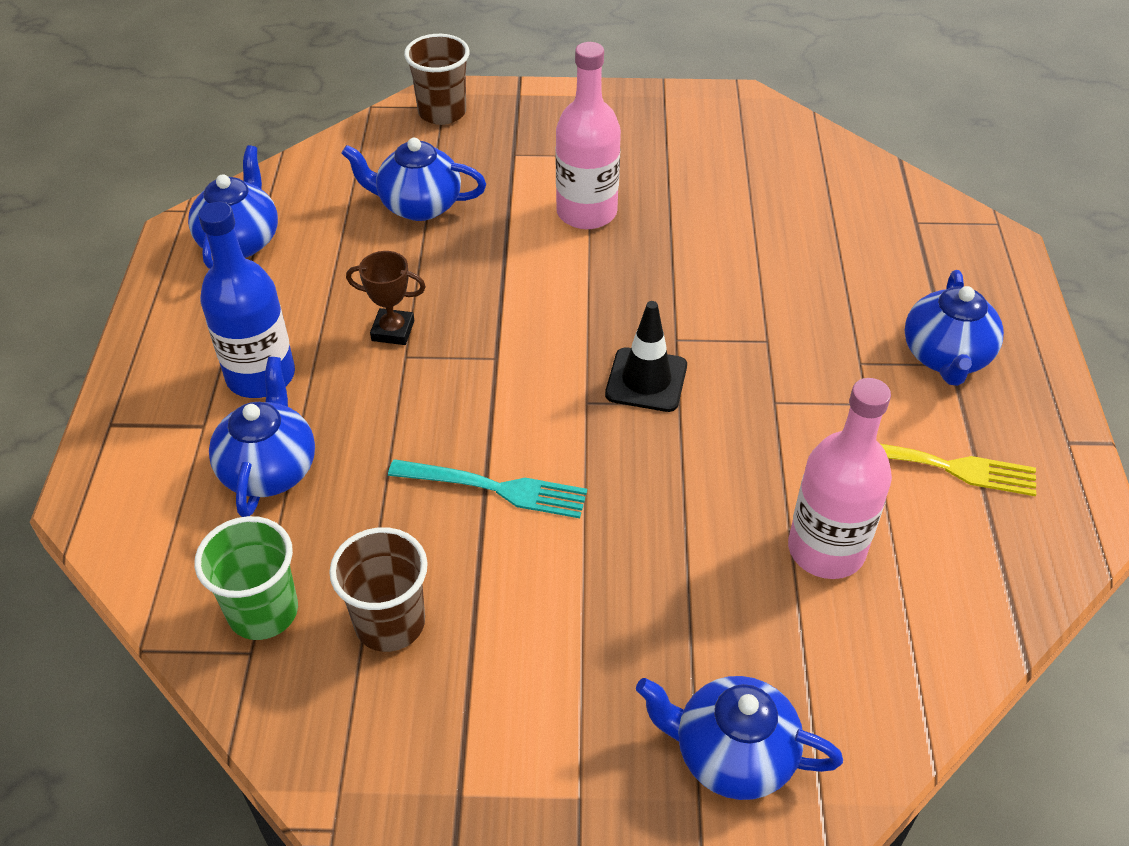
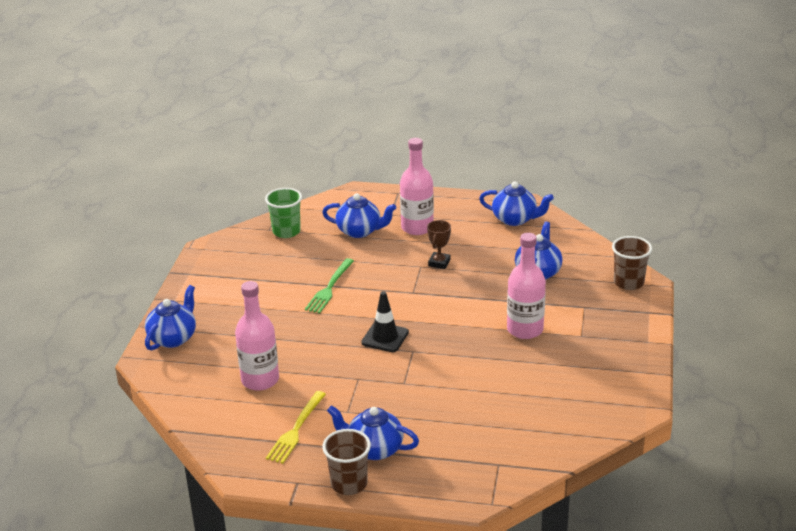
camera: 100 degrees right, 15 degrees down
(261, 376) = (417, 227): blue bottle -> pink bottle
(390, 623) = (269, 260): brown cup -> brown cup (349, 484)
(496, 488) = (329, 288): turquoise fork -> green fork

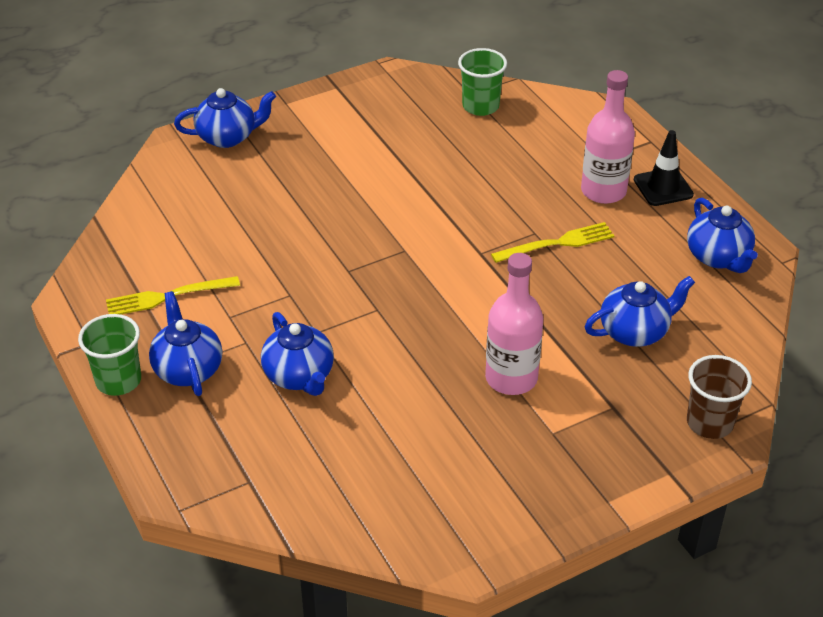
camera: 50 degrees right, 10 degrees up
(260, 380) = (220, 229): pink bottle -> none
(329, 288) = (418, 190): green fork -> none
(349, 484) = (118, 380): brown cup -> green cup
(359, 231) = (544, 154): blue teapot -> blue teapot (299, 376)
(385, 337) = (378, 276): black traffic cone -> black traffic cone (663, 187)
(439, 263) = (557, 243): brown trophy -> yellow fork

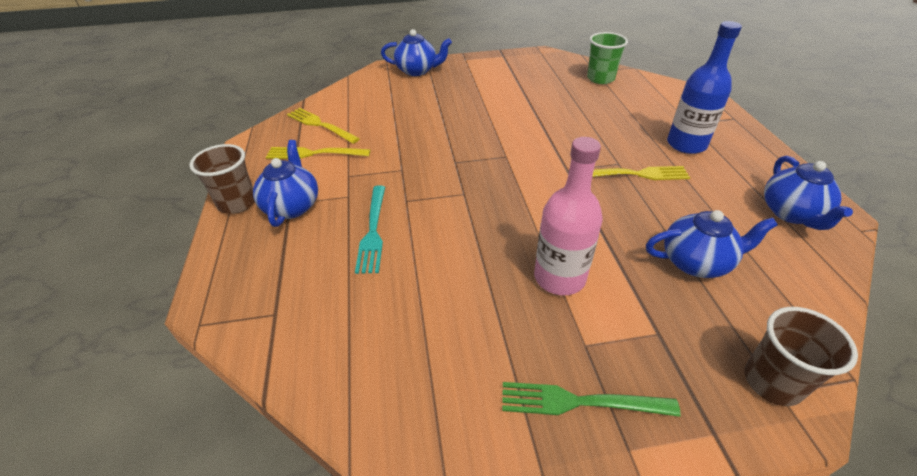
camera: 20 degrees right, 0 degrees up
(118, 380) = (237, 203): green cup -> brown cup
(146, 253) = (320, 125): none -> yellow fork
(299, 376) = (373, 231): blue teapot -> turquoise fork
(561, 479) = (579, 402): none -> green fork
(603, 191) = (686, 144): pink bottle -> blue bottle
(663, 187) = (741, 150): black traffic cone -> none

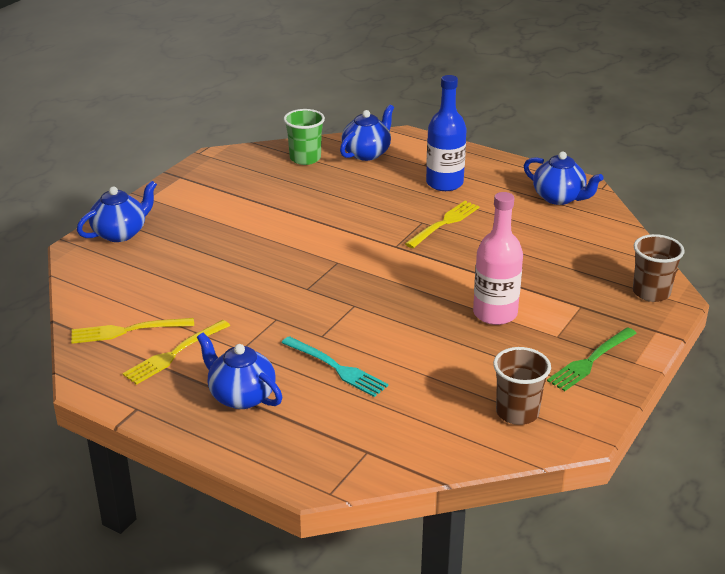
camera: 50 degrees left, 10 degrees down
(237, 203) = (189, 425): brown cup -> brown cup (517, 412)
(696, 262) = (550, 257): blue teapot -> blue teapot (367, 153)

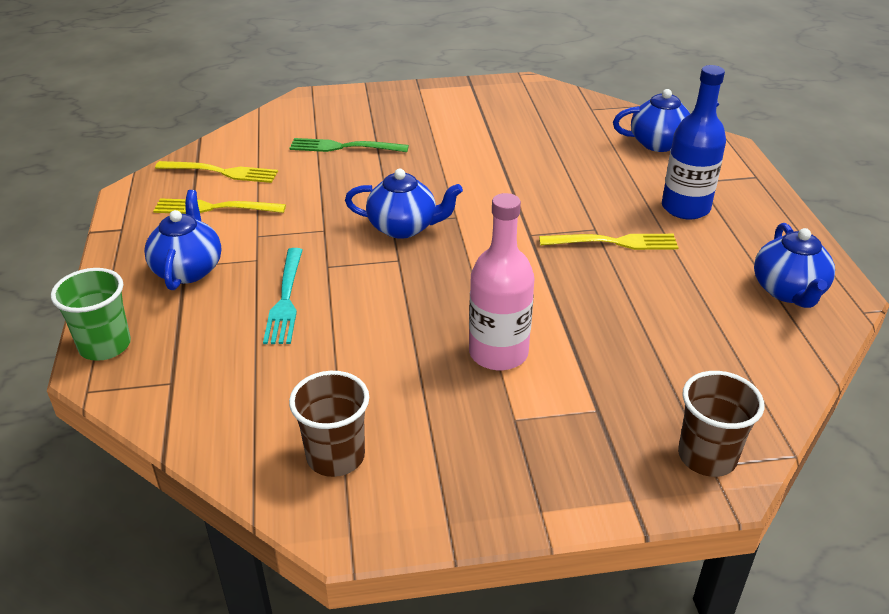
camera: 50 degrees right, 5 degrees up
(120, 233) = (352, 103): blue teapot -> blue teapot (403, 227)
(127, 331) = (222, 172): yellow fork -> yellow fork turned 150 degrees clockwise
(305, 158) = (596, 120): green cup -> green cup (105, 346)
(590, 361) = (498, 470): green fork -> green fork (343, 147)

